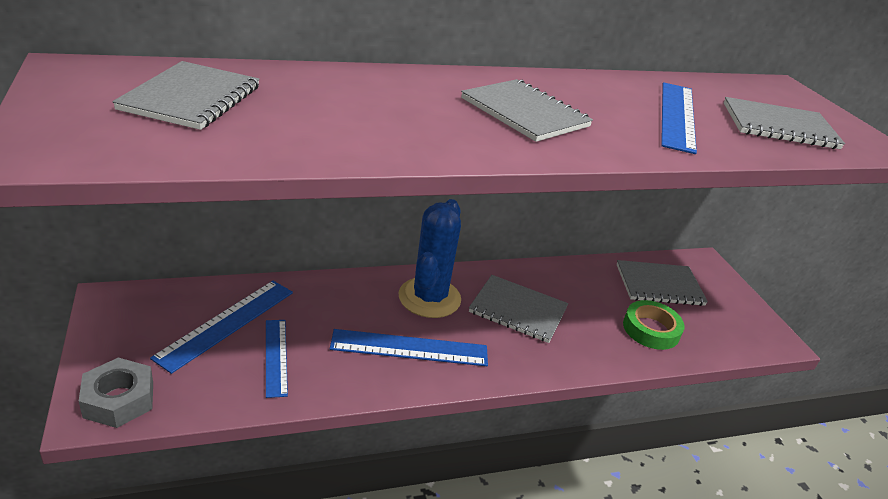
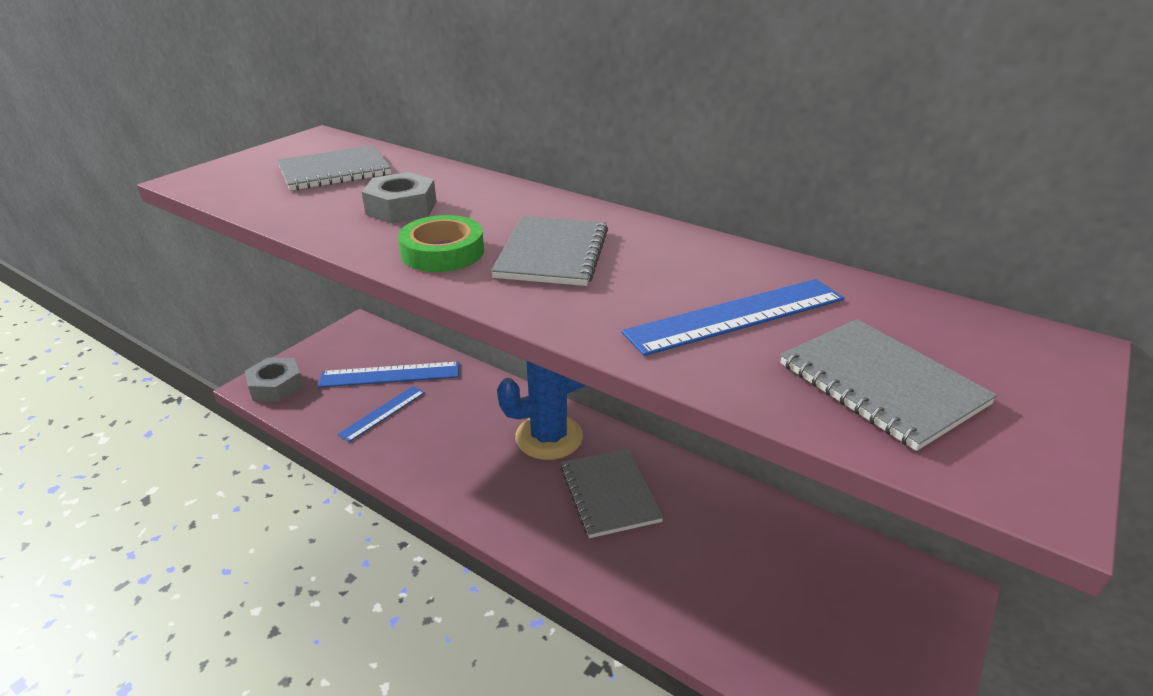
camera: 55 degrees right, 0 degrees up
(345, 113) = (401, 208): none -> grey nut
(409, 348) = (471, 464): blue ruler -> none
(651, 329) = (726, 605): green tape -> green tape (442, 252)
(659, 285) = (822, 573): grey notebook -> none

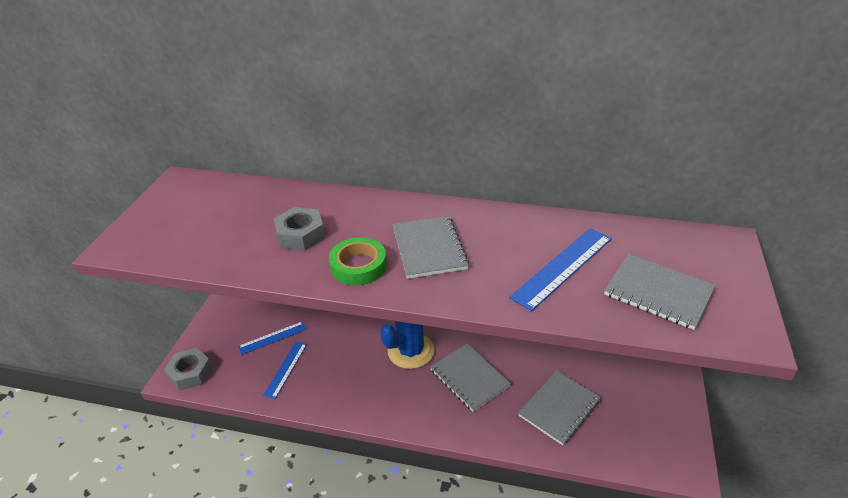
camera: 20 degrees left, 5 degrees up
(334, 171) = (222, 212): grey notebook -> grey notebook (559, 408)
(390, 374) = (272, 338): blue ruler -> blue ruler, size x0.66

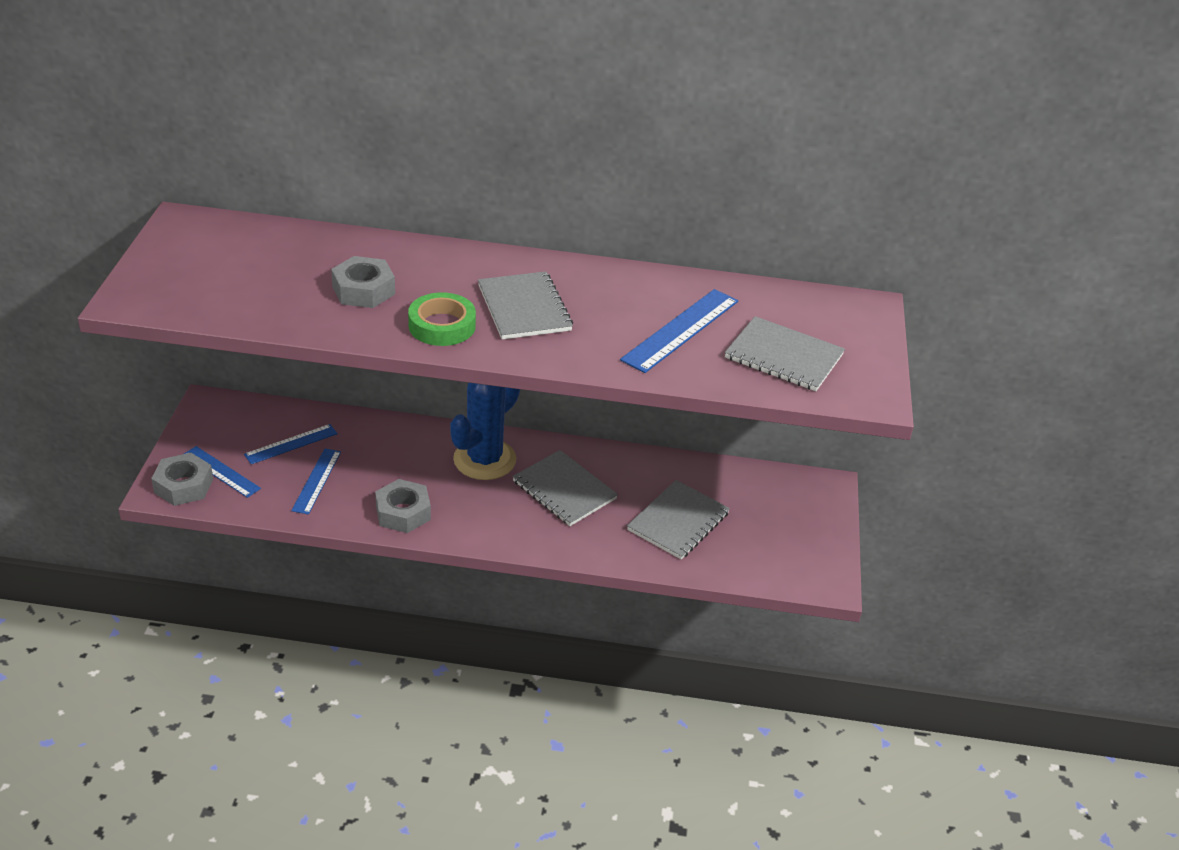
camera: 10 degrees left, 0 degrees up
(219, 361) = (221, 472): none -> blue ruler
(345, 398) = (403, 512): none -> grey nut

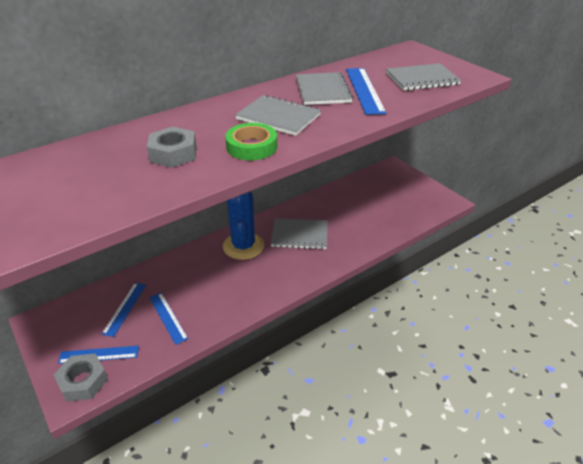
camera: 40 degrees left, 0 degrees up
(403, 512) = (239, 299): grey nut -> none
(678, 522) = (364, 216): grey notebook -> grey notebook (323, 90)

